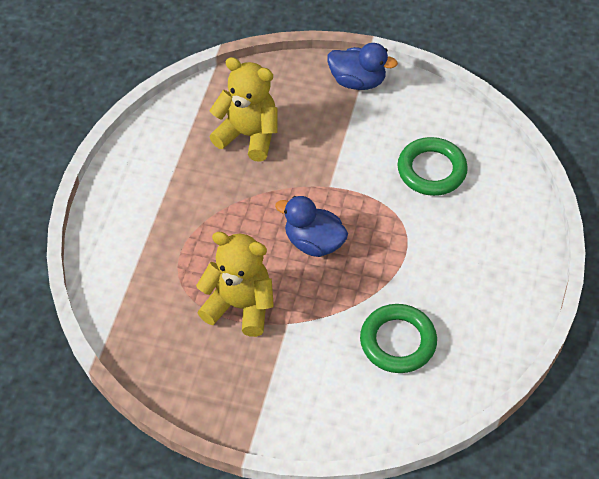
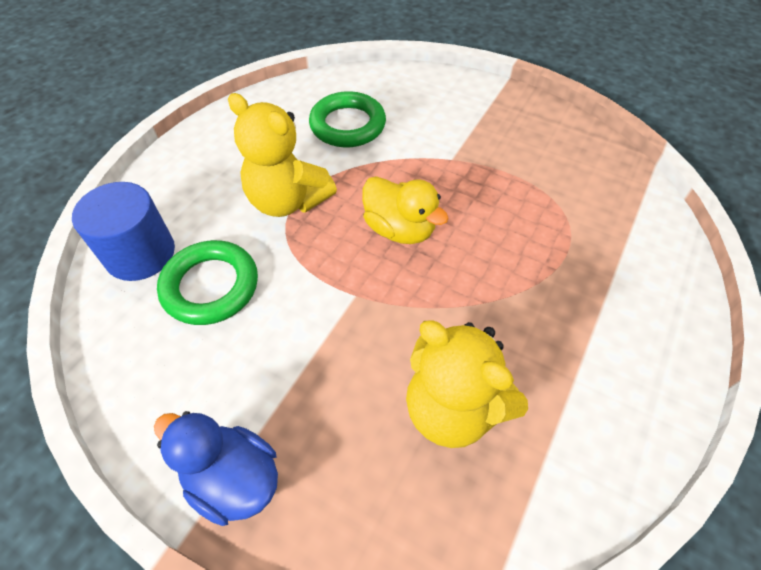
camera: 165 degrees left, 0 degrees up
(240, 306) = (500, 183): yellow teddy bear -> yellow teddy bear (288, 201)
(314, 242) = (399, 229): blue duck -> yellow duck
(497, 181) = (140, 253): none -> blue cylinder

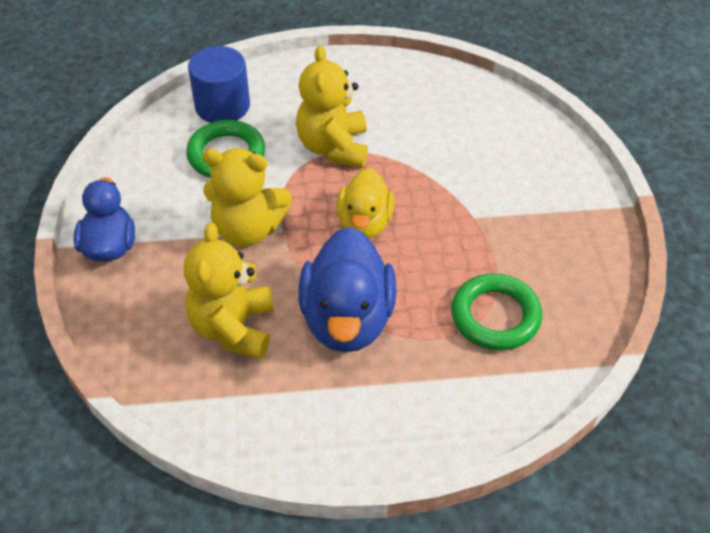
camera: 55 degrees right, 5 degrees down
(329, 323) = (248, 230): none -> yellow teddy bear
(347, 125) = (447, 134): green ring -> green ring (495, 316)
(506, 304) = (347, 319): none -> blue duck

